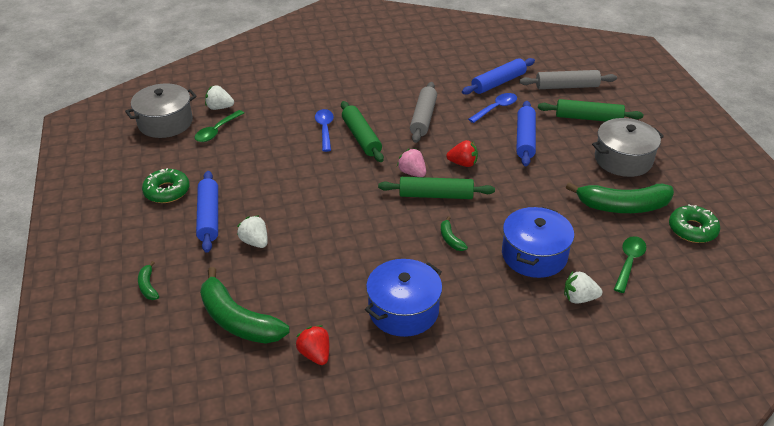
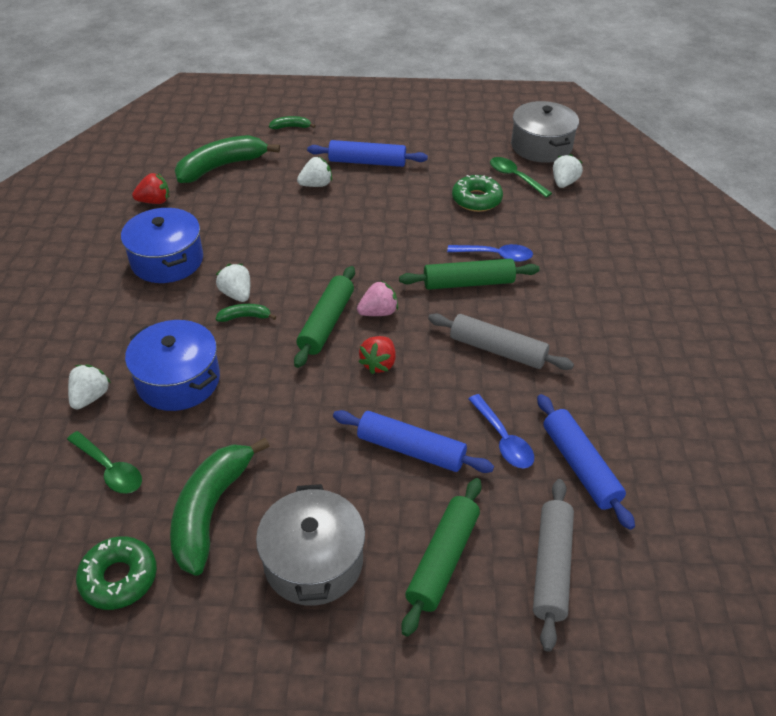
camera: 105 degrees right, 5 degrees up
(167, 191) = (418, 141): green donut -> green donut (476, 199)
(427, 251) = (237, 294): none -> white strawberry

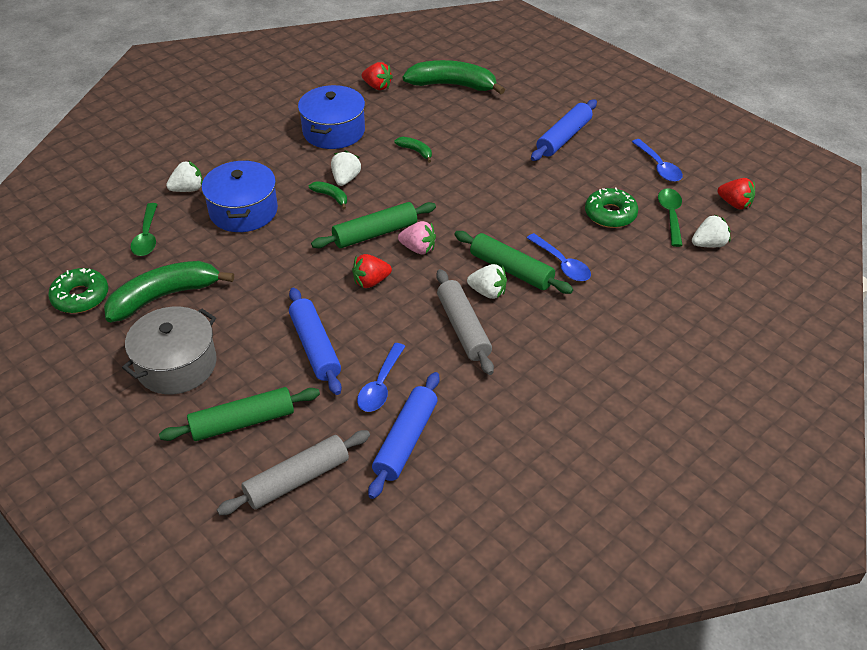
camera: 45 degrees right, 0 degrees up
(291, 127) = (543, 81): green banana -> green banana (416, 151)
(316, 185) = (501, 134): white strawberry -> white strawberry (488, 292)
(367, 162) = (564, 137): blue rolling pin -> blue rolling pin turned 75 degrees clockwise
(460, 147) = (658, 166): none -> blue spoon
(541, 146) = (734, 204): grey pot -> red strawberry

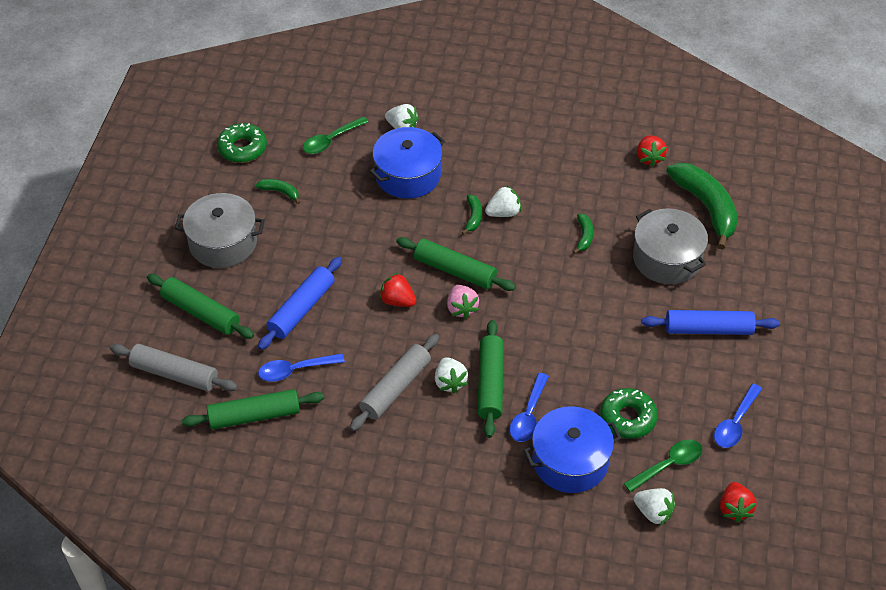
camera: 55 degrees right, 5 degrees up
(164, 296) = (280, 192): green banana -> green banana, size x0.45
(334, 131) = (557, 167): blue pot -> blue pot (570, 461)
(406, 440) = (254, 416): blue rolling pin -> green rolling pin
(480, 124) = (667, 259): none -> grey pot

